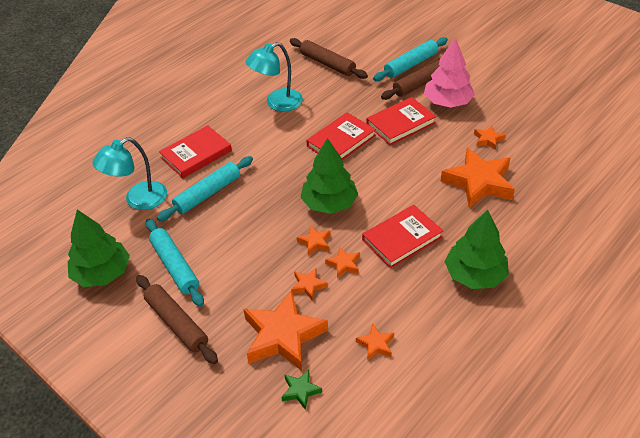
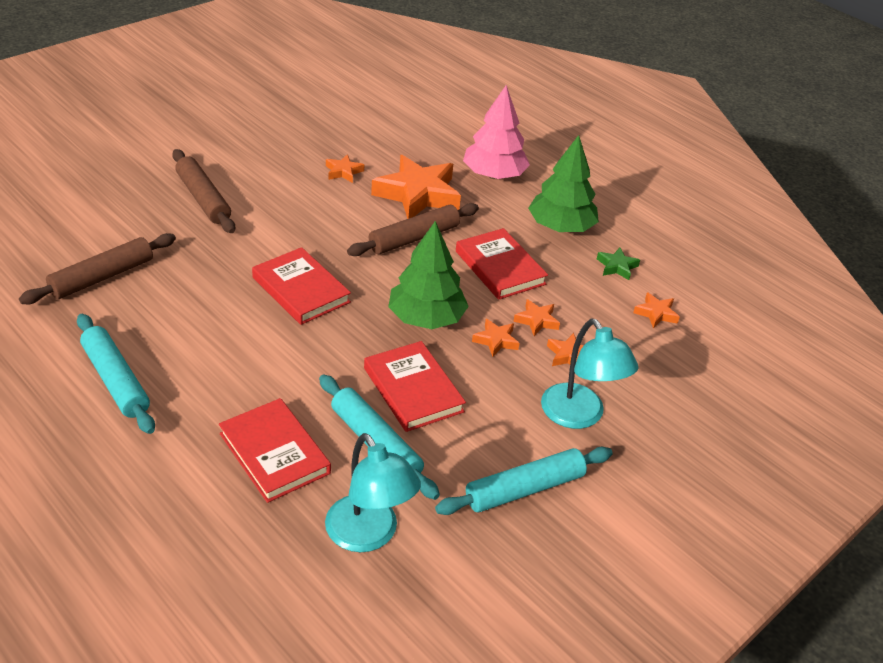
camera: 90 degrees left, 5 degrees down
(102, 273) = (531, 583): green tree -> none
(176, 323) = (629, 490): brown rolling pin -> brown rolling pin (414, 238)
(277, 103) = (179, 344): turquoise lamp -> turquoise lamp (579, 416)
(283, 336) = (646, 386): orange star -> none
(300, 391) = (722, 380): green star -> green star (617, 267)
(400, 124) = (284, 231): red book -> red book (413, 390)
(411, 65) = (154, 199): turquoise rolling pin -> turquoise rolling pin (116, 380)
(447, 102) = (257, 186): pink tree -> pink tree (494, 175)

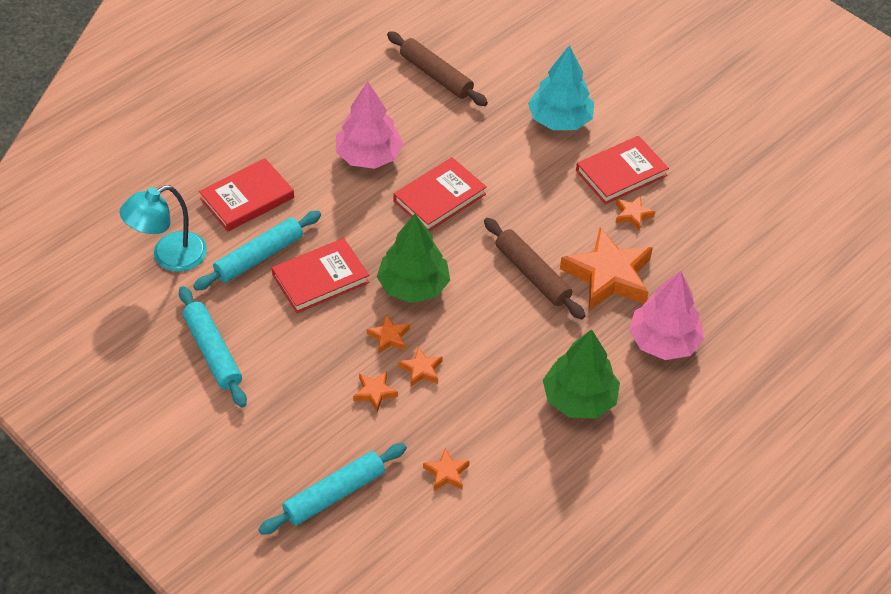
camera: 90 degrees right, 10 degrees up
(116, 380) = (318, 103): turquoise rolling pin -> turquoise rolling pin (334, 494)
(203, 198) = (559, 120): brown rolling pin -> turquoise tree
(223, 340) = (369, 156): none -> pink tree
(500, 268) = (498, 343): red book -> red book (621, 173)
(579, 416) = (296, 395): turquoise lamp -> none
(617, 267) = (519, 445): green star -> none

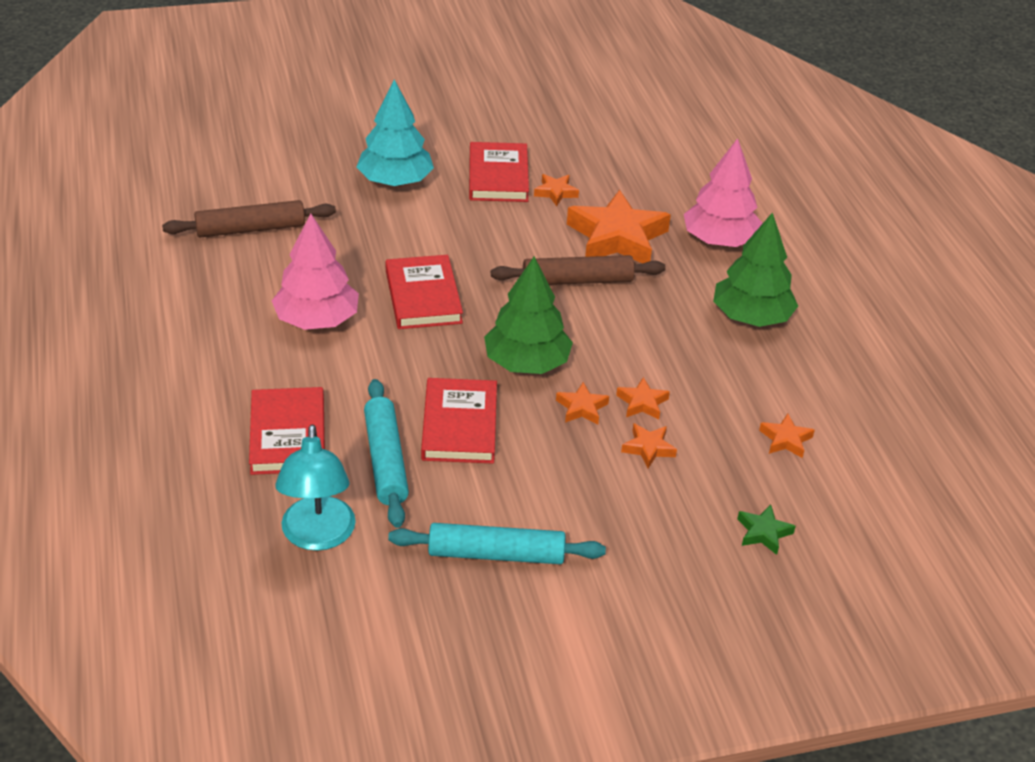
camera: 60 degrees left, 10 degrees down
(334, 494) = (763, 533): turquoise rolling pin -> green star

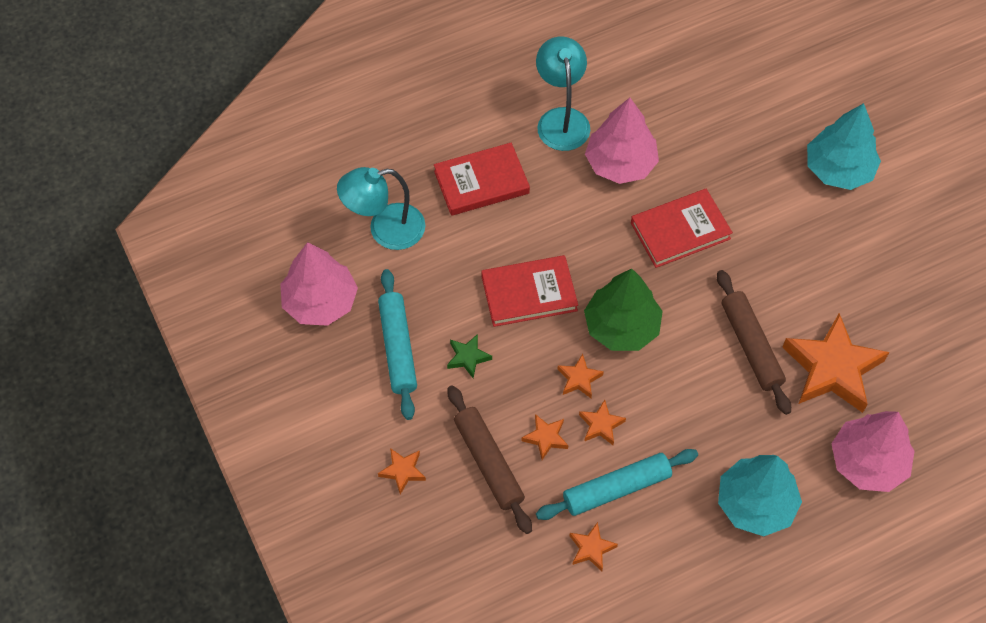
camera: 80 degrees right, 20 degrees up
(232, 352) = (561, 119): none -> turquoise lamp
(251, 229) = (720, 84): brown rolling pin -> brown rolling pin (488, 463)
(385, 460) = (474, 252): turquoise rolling pin -> turquoise rolling pin (616, 488)
(402, 620) = (320, 302): none -> pink tree
(498, 176) = (885, 250): red book -> none
(555, 192) = (882, 303): orange star -> orange star (402, 471)
(751, 317) = (755, 504): green tree -> turquoise tree
(763, 533) = (472, 540): green star -> green star (468, 357)

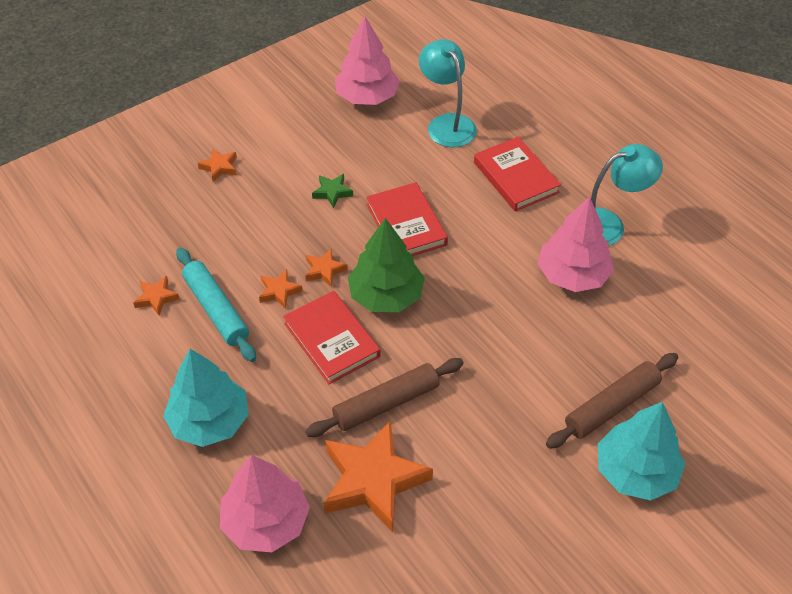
camera: 80 degrees right, 10 degrees down
(398, 348) = (333, 148): turquoise rolling pin -> none
(488, 463) = (232, 219): brown rolling pin -> brown rolling pin (611, 406)
(545, 438) = (261, 254): orange star -> none
(680, 231) = (508, 331): red book -> red book (332, 340)

